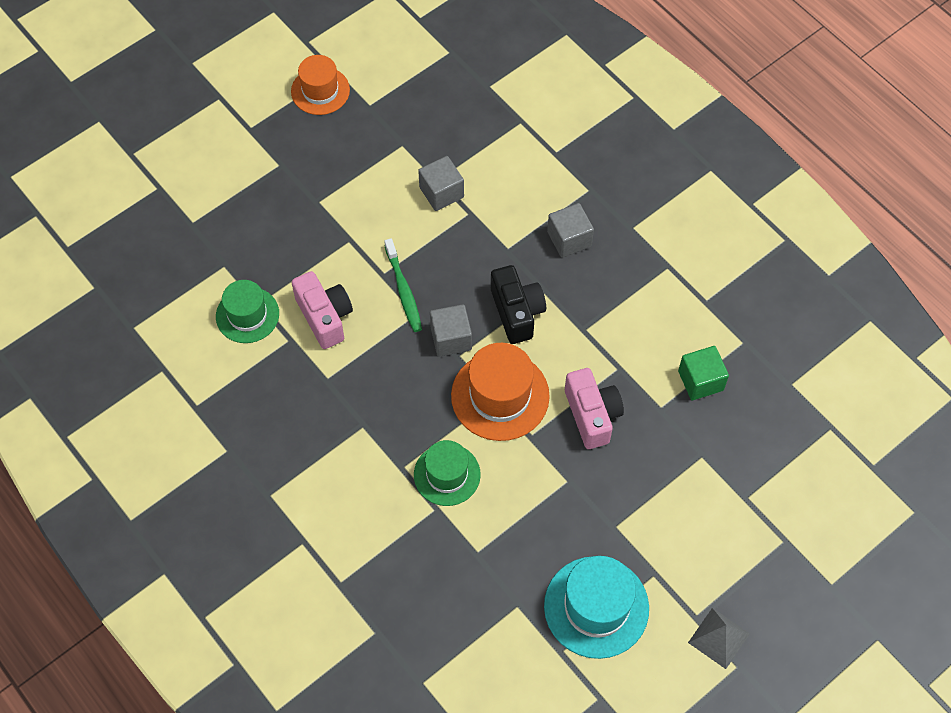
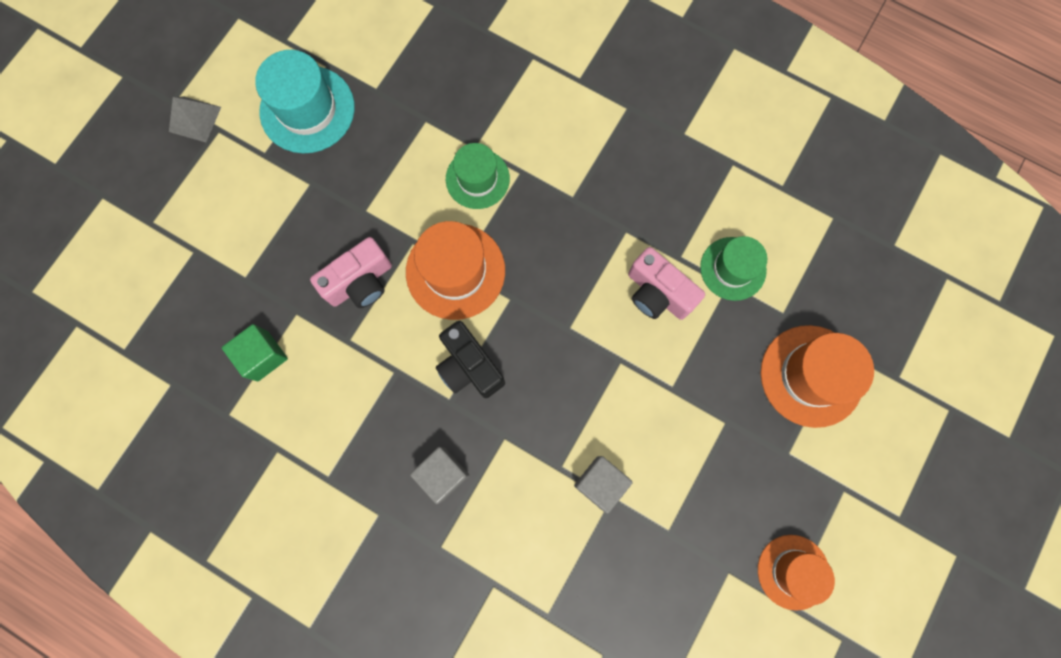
camera: 160 degrees right, 15 degrees up
(228, 212) = (811, 376): none -> orange hat
(403, 290) = (592, 350): green toothbrush -> none
(451, 338) = (524, 314): grey cube -> none
(592, 415) = (360, 282): pink camera -> pink camera turned 90 degrees counterclockwise

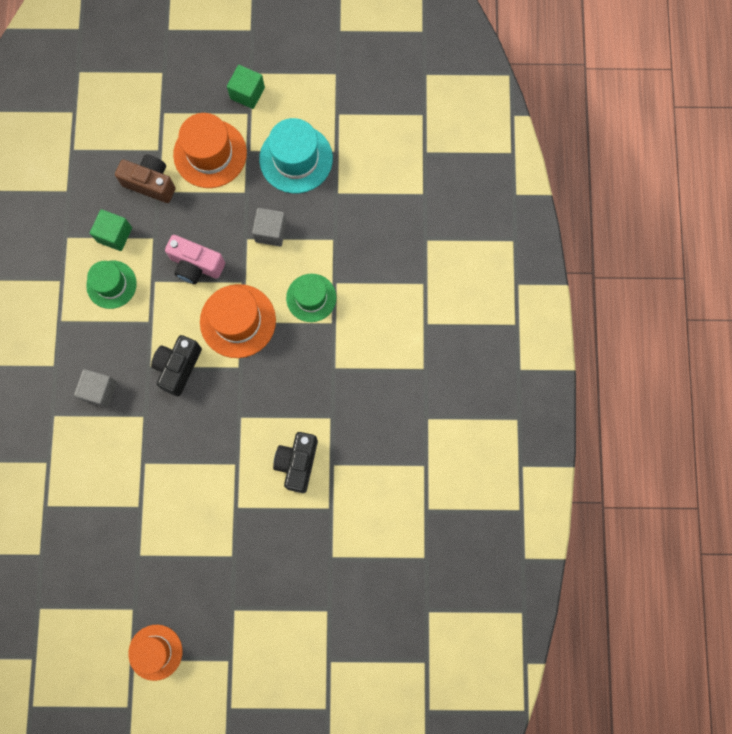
camera: 60 degrees right, 0 degrees up
(195, 119) = (247, 93): grey pyramid -> green cube
(228, 281) = (150, 183): none -> brown camera
(600, 483) = (147, 494): grey cube -> grey cube (270, 232)
(657, 293) = (297, 463): pink camera -> black camera
(733, 268) = (345, 505): green hat -> green hat (111, 284)
(811, 376) = (297, 599): orange hat -> orange hat (210, 154)

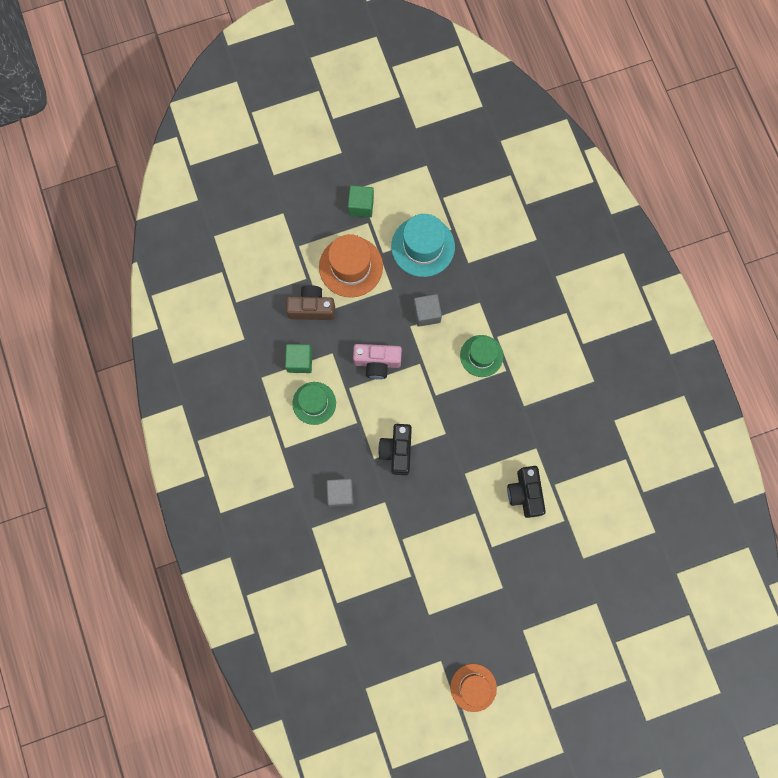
camera: 20 degrees left, 0 degrees up
(238, 321) = (430, 396): orange hat -> none

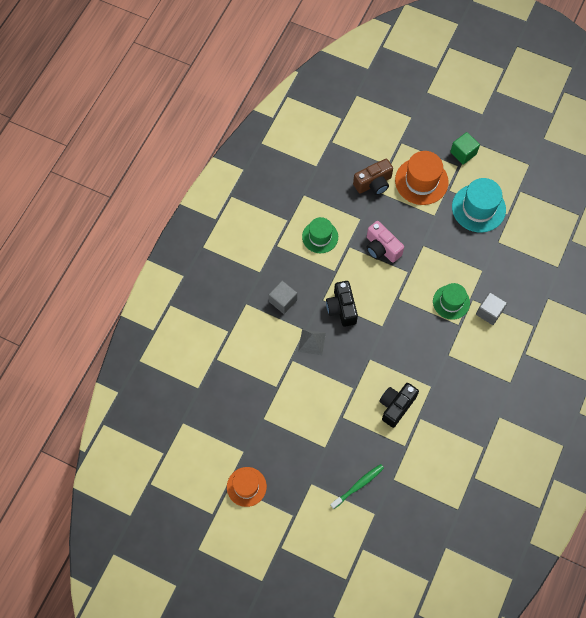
camera: 45 degrees right, 10 degrees down
(300, 361) = (335, 206): green cube -> none
(312, 308) = (373, 183): brown camera -> brown camera turned 105 degrees clockwise
(397, 451) = (341, 308): black camera -> black camera turned 60 degrees counterclockwise
(402, 506) = (312, 342): none -> grey pyramid
(427, 313) = (441, 248): grey cube -> grey cube (489, 312)
(561, 592) = (358, 485): none -> green toothbrush

